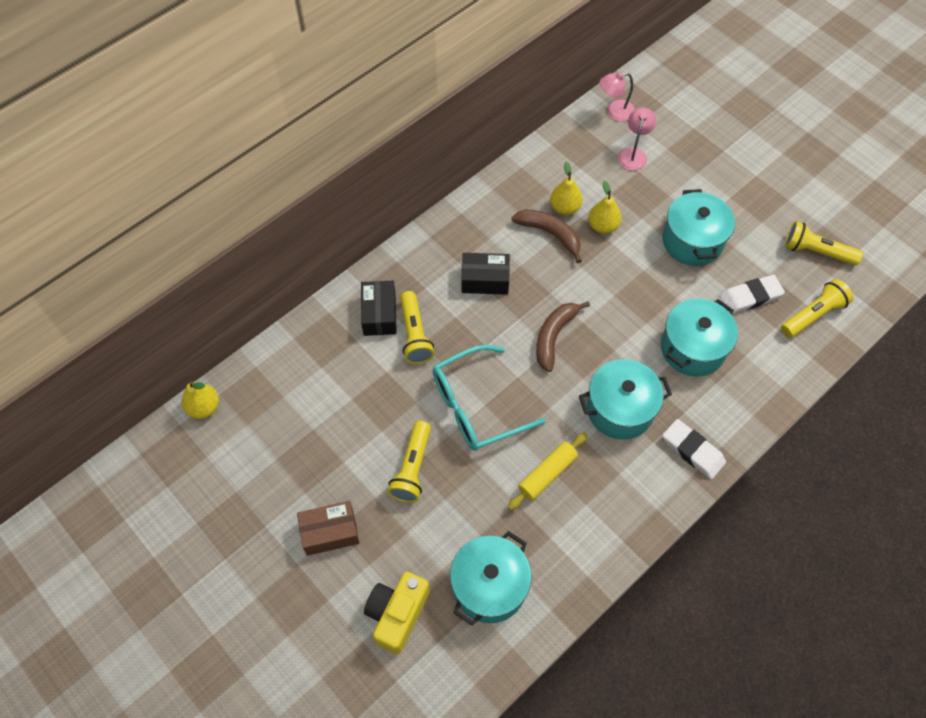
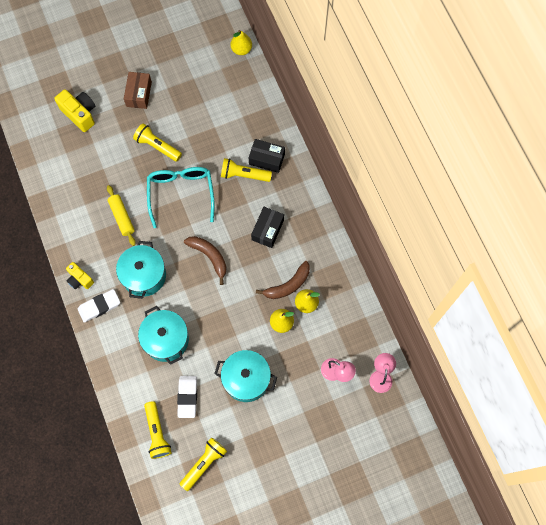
camera: 110 degrees right, 10 degrees up
(489, 586) = (73, 163): turquoise pot -> none
(668, 494) = (80, 279): none -> yellow camera

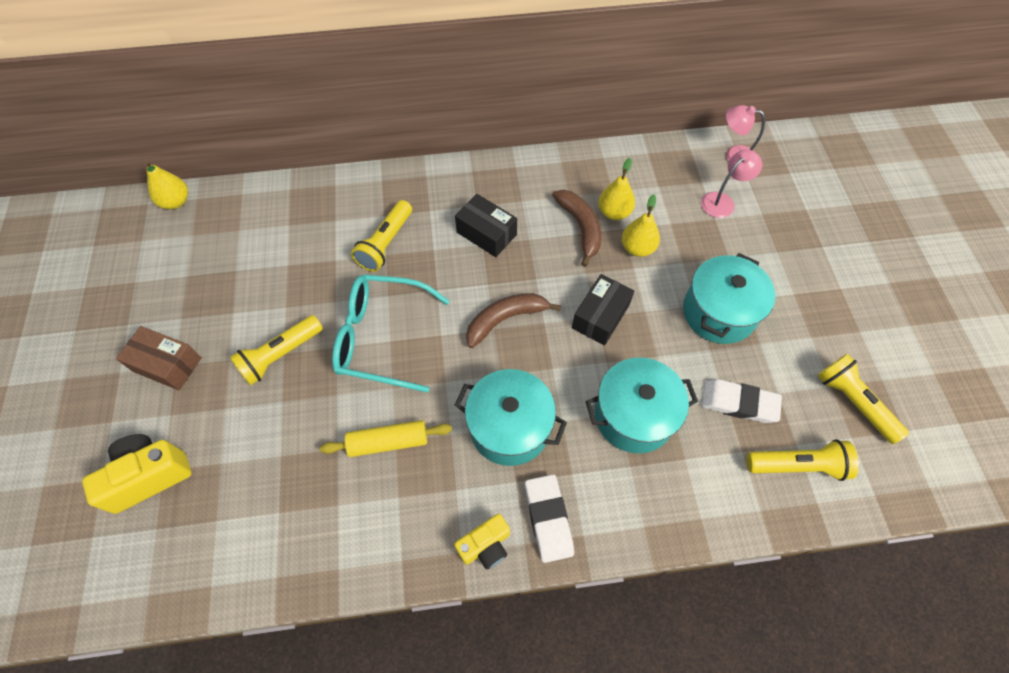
camera: 75 degrees left, 10 degrees down
(266, 159) = (373, 210): black box -> black box (600, 316)

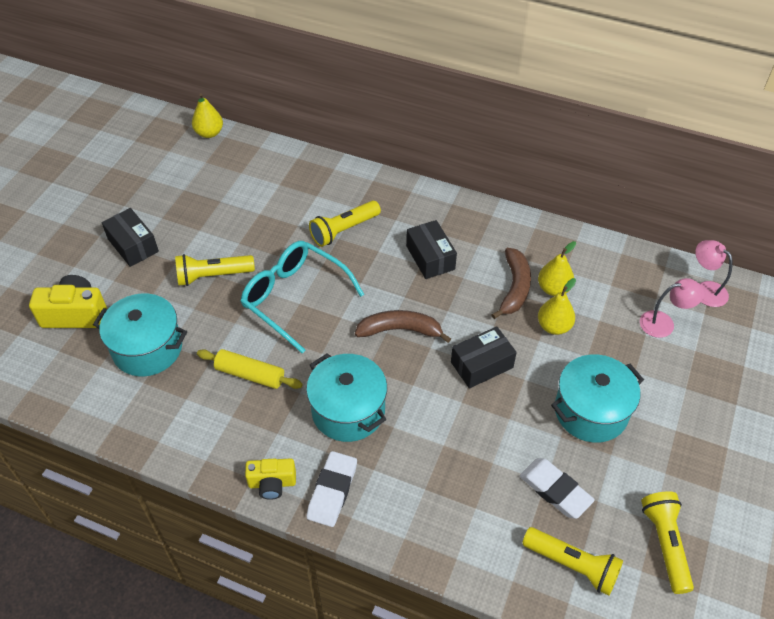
camera: 30 degrees right, 10 degrees down
(167, 364) = (133, 245): brown box -> black box
(634, 415) = (455, 453): turquoise pot -> turquoise pot (147, 348)

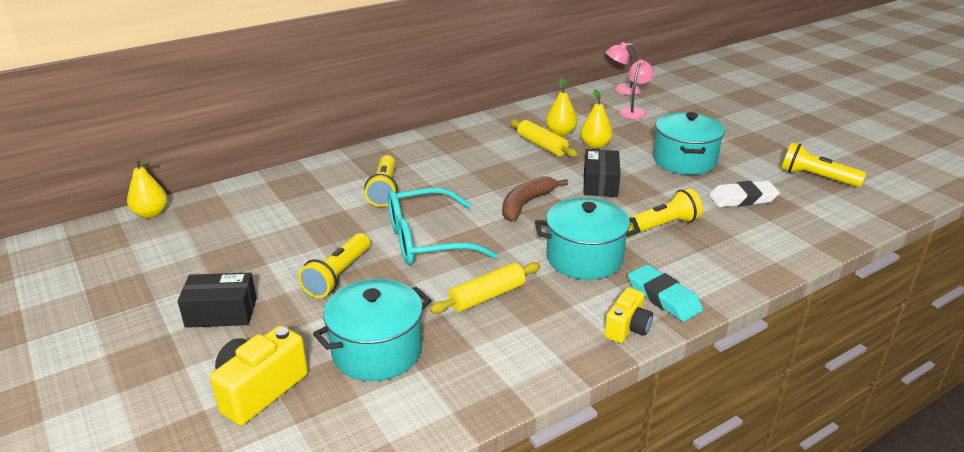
camera: 55 degrees left, 20 degrees down
(332, 491) = (663, 297): white eraser -> turquoise eraser
(430, 257) = (468, 165): black box -> none
(514, 288) = (542, 145): brown banana -> yellow rolling pin
(572, 565) = (812, 216): yellow flashlight -> yellow flashlight (660, 226)

